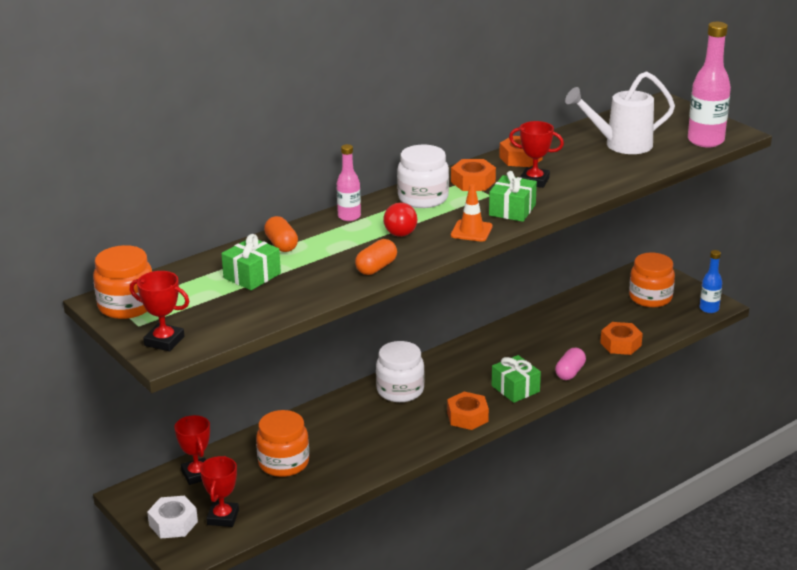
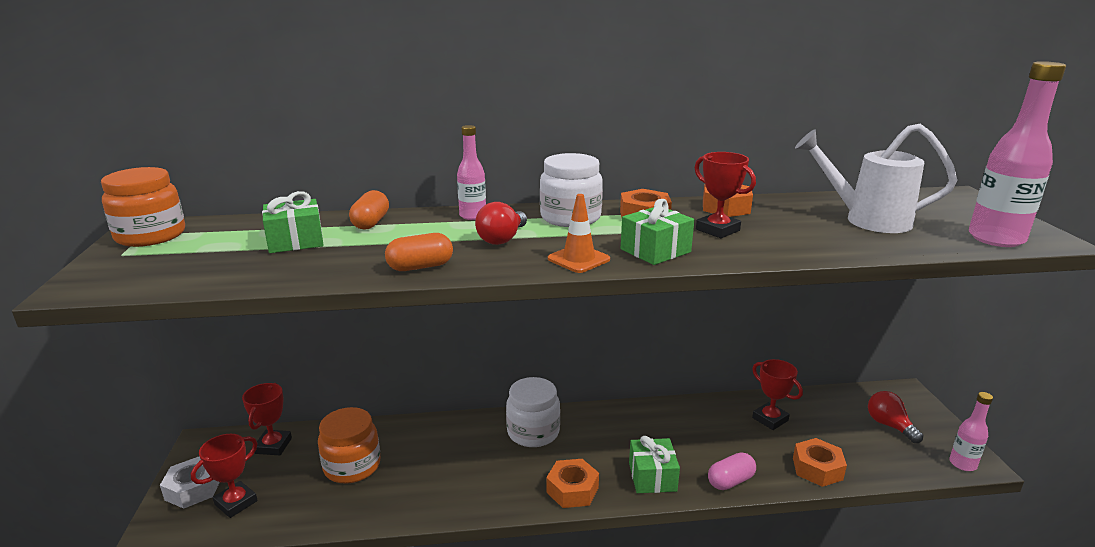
camera: 30 degrees right, 5 degrees down
(164, 341) = (106, 275): red trophy -> red trophy (770, 419)
(650, 297) = (889, 425): orange jar -> red light bulb
(709, 309) = (962, 464): blue bottle -> pink bottle

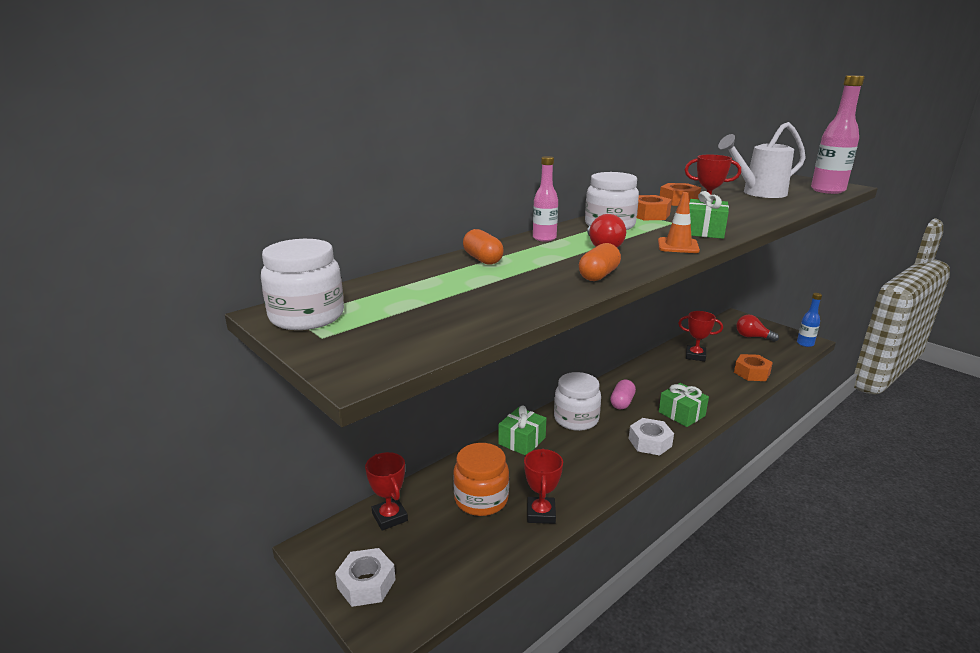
camera: 35 degrees left, 0 degrees up
(151, 236) = (307, 316): orange jar -> white jar
(236, 503) = (424, 572): red trophy -> red trophy (541, 513)
(295, 241) = (458, 285): green gift -> green gift (522, 441)
(572, 490) = (650, 442): orange nut -> white nut
(730, 481) = (722, 398): pink capsule -> pink capsule (622, 402)
(962, 464) = (805, 344): pink bottle -> blue bottle

